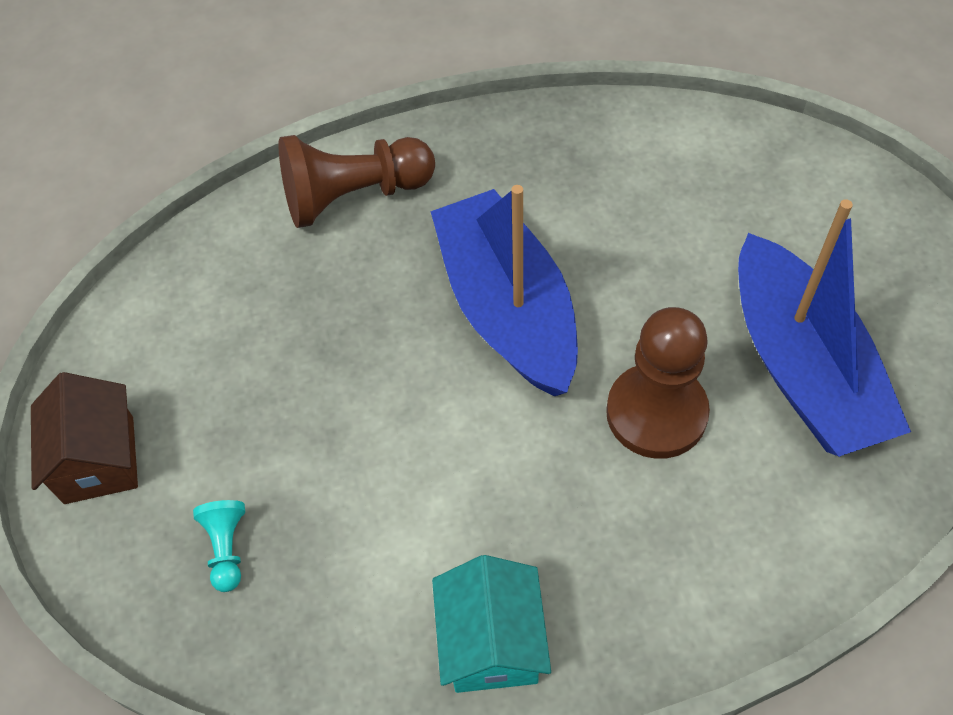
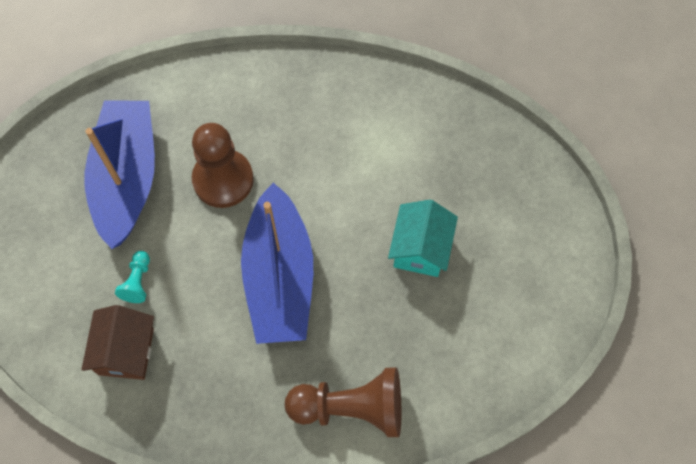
camera: 165 degrees left, 10 degrees up
(99, 459) = (556, 260): brown house -> brown house (126, 351)
(227, 548) = (488, 182): turquoise pawn -> turquoise pawn (138, 281)
(491, 642) = (362, 93): turquoise house -> turquoise house (420, 249)

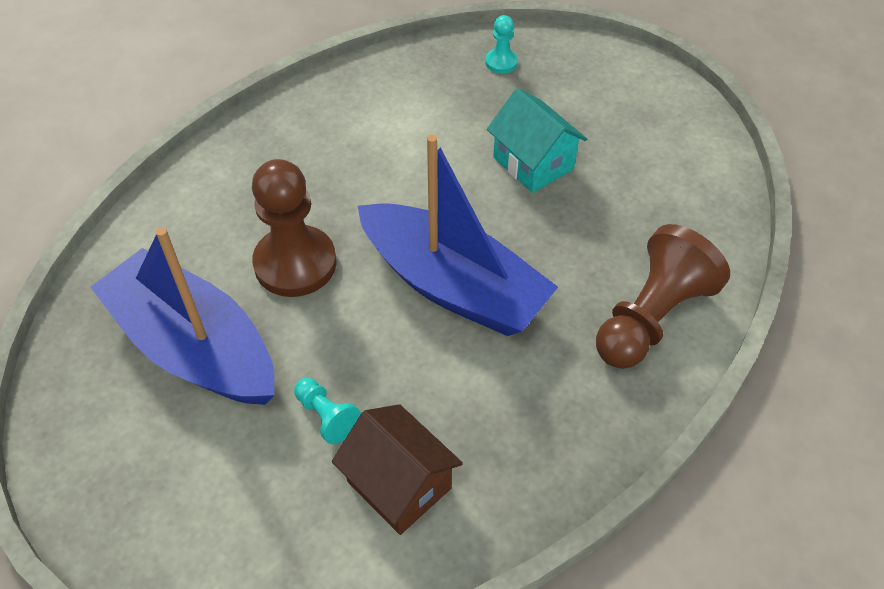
camera: 50 degrees left, 15 degrees down
(498, 160) = (501, 62): none -> turquoise pawn

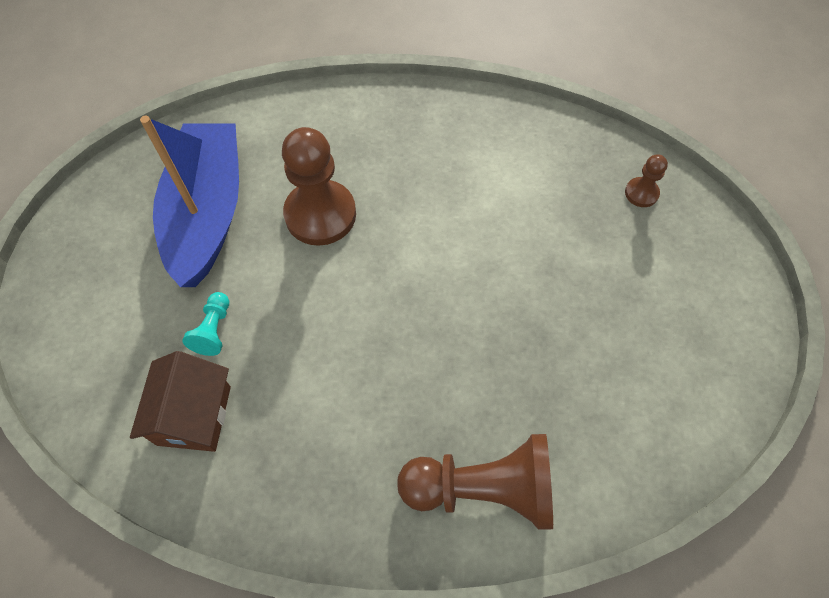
camera: 50 degrees right, 10 degrees up
(453, 285) = (388, 324): blue boat -> none
(501, 62) = (641, 193): turquoise pawn -> brown pawn
(533, 163) = (558, 292): turquoise house -> none

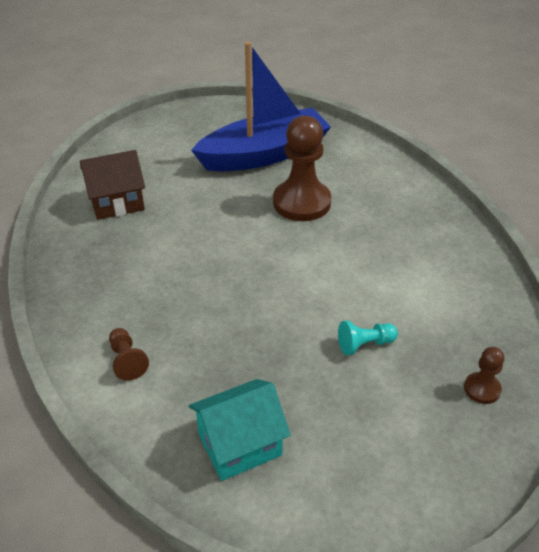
camera: 65 degrees right, 20 degrees down
(214, 330) = (180, 188): turquoise pawn -> turquoise pawn (364, 344)
(483, 488) = (127, 361): brown pawn -> brown pawn, size x0.47
(635, 414) = (240, 445): none -> turquoise house

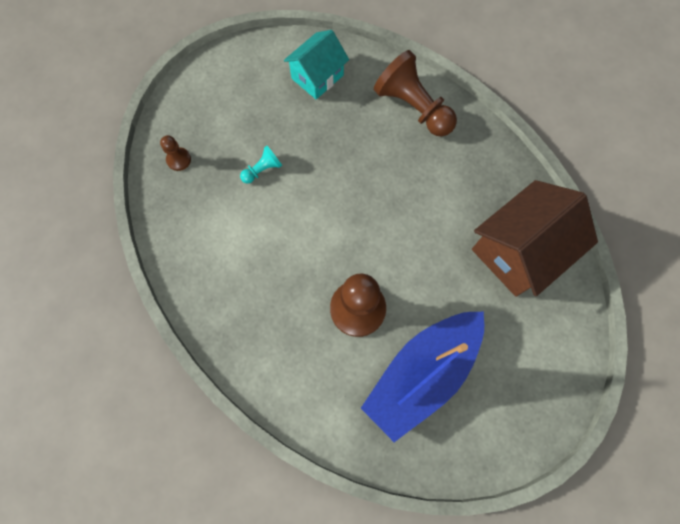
camera: 160 degrees right, 30 degrees up
(117, 202) = (518, 251): brown house -> brown house, size x1.62
(127, 361) = (413, 107): brown pawn -> brown pawn, size x2.11

